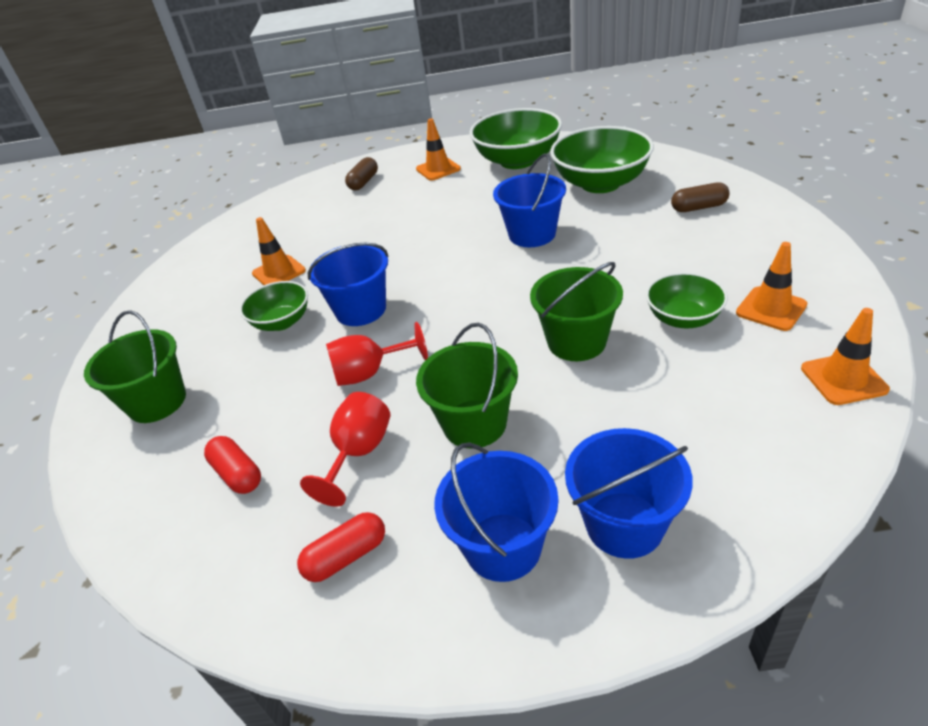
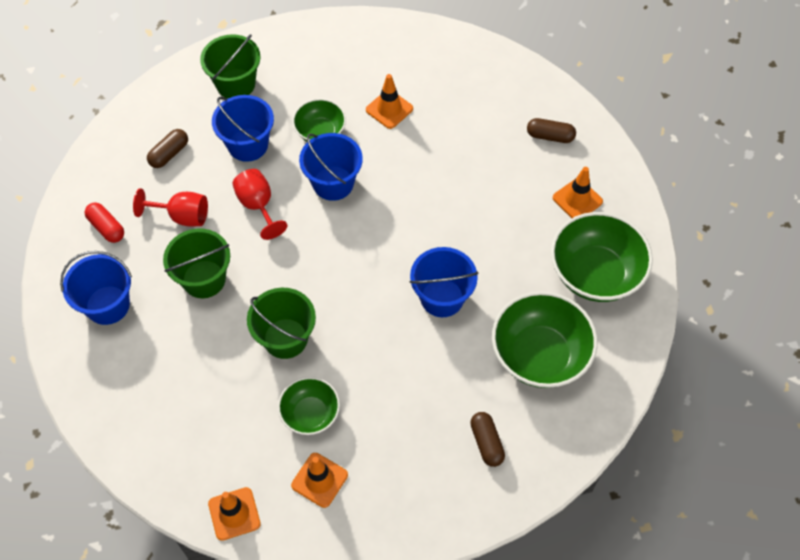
camera: 75 degrees right, 20 degrees up
(237, 474) = (169, 154): red capsule -> brown capsule
(624, 524) = (118, 367): blue bucket -> blue bucket (248, 145)

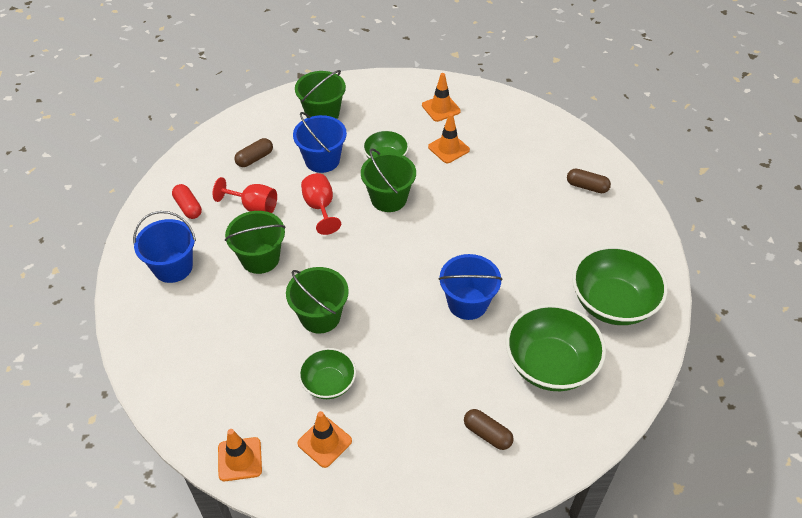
camera: 10 degrees right, 10 degrees down
(333, 183) = (388, 198): blue bucket -> green bucket
(486, 443) = (487, 434): brown capsule -> brown capsule turned 45 degrees counterclockwise
(577, 199) = (604, 240): orange traffic cone -> orange traffic cone (441, 108)

